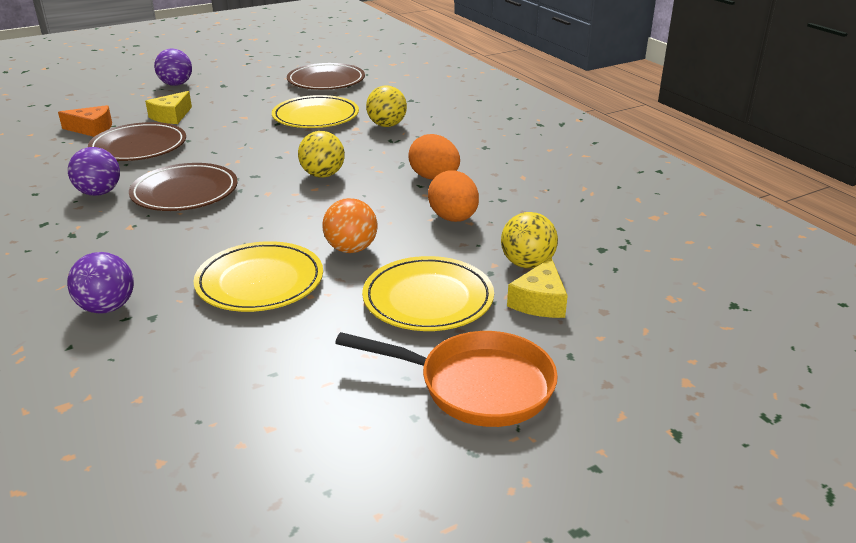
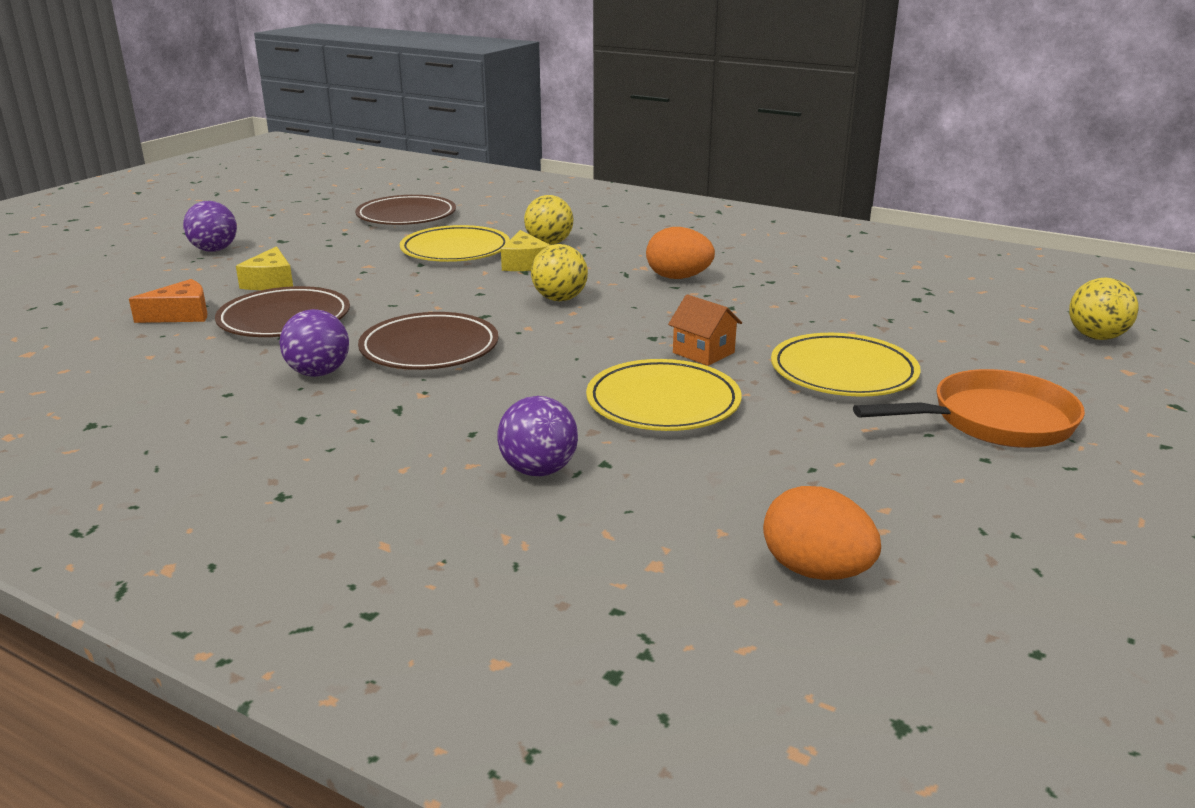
camera: 30 degrees left, 5 degrees down
(351, 249) = (703, 352): orange ball -> orange house
(453, 218) = (754, 306): orange egg -> orange egg (815, 571)
(527, 264) = (878, 324): yellow ball -> yellow ball (1096, 337)
(539, 301) = (935, 348): yellow cheese -> yellow cheese (525, 263)

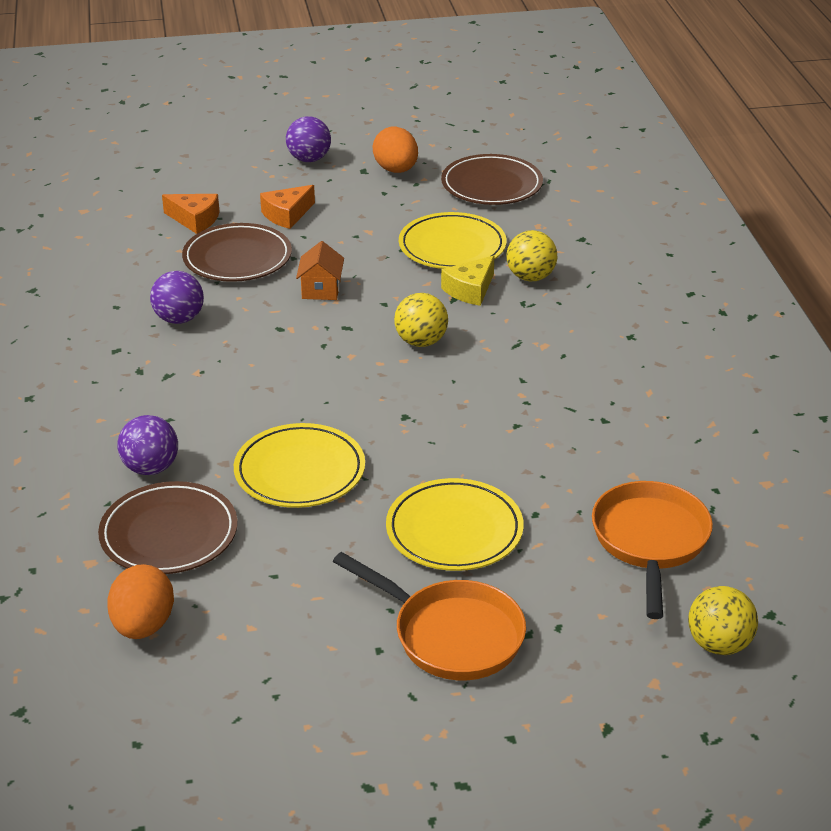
camera: 50 degrees right, 10 degrees up
(270, 282) = (287, 215): yellow cheese -> orange cheese
(429, 348) = (265, 337): brown plate -> brown plate (169, 534)
(678, 278) = (544, 372): orange egg -> orange egg (396, 170)
(703, 352) = (406, 451): orange house -> orange house (321, 289)
(944, 316) = (650, 541): none -> orange pan

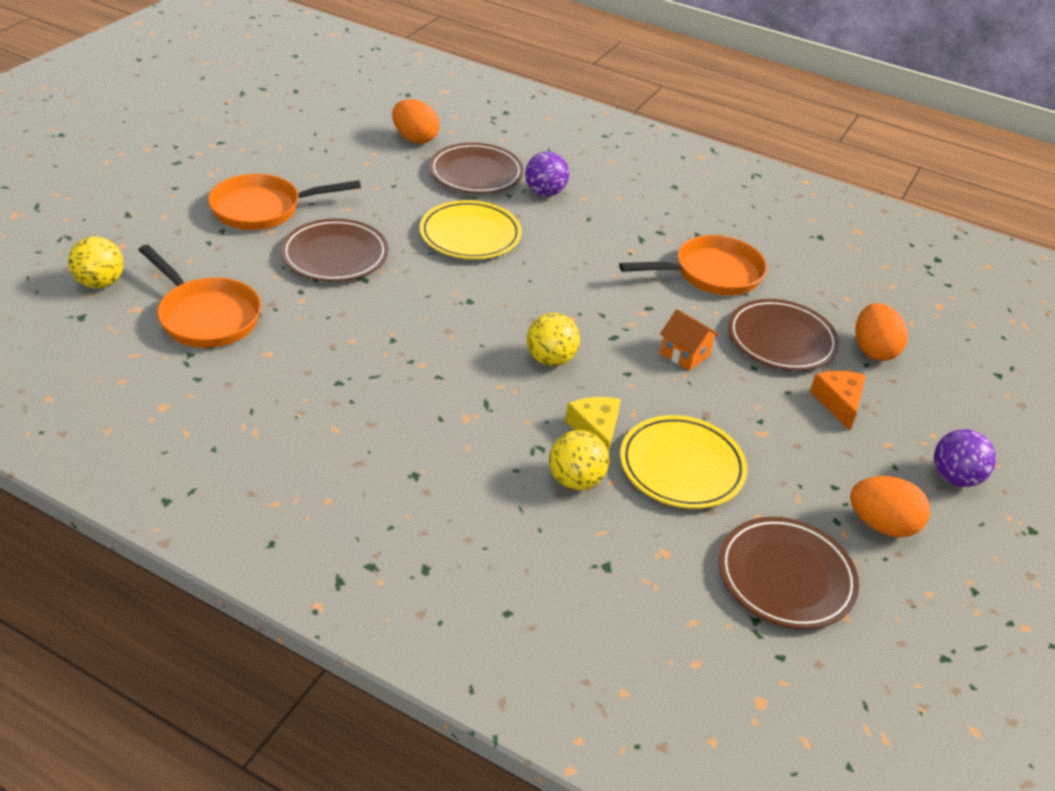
camera: 125 degrees right, 5 degrees up
(179, 319) = (711, 274): purple ball -> orange pan
(195, 220) = (873, 350): orange cheese -> orange egg
(454, 530) = (335, 255): yellow plate -> brown plate

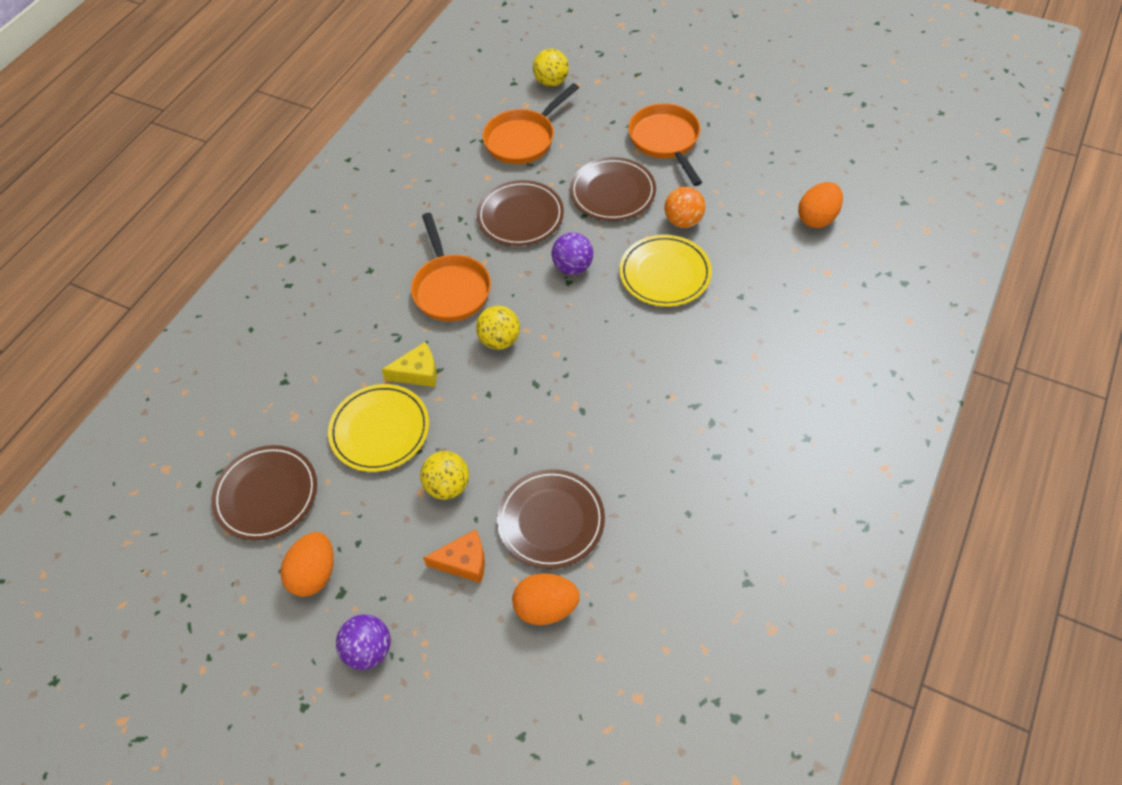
camera: 95 degrees right, 15 degrees up
(396, 214) = (683, 221): none -> orange ball
(476, 173) = (771, 269): brown plate -> brown plate (520, 216)
(545, 192) = (754, 324): purple ball -> purple ball (572, 267)
(575, 480) = (365, 361): yellow ball -> yellow ball (448, 486)
(685, 354) = (519, 437): orange house -> none
(711, 274) = (648, 466): orange pan -> orange pan (450, 288)

